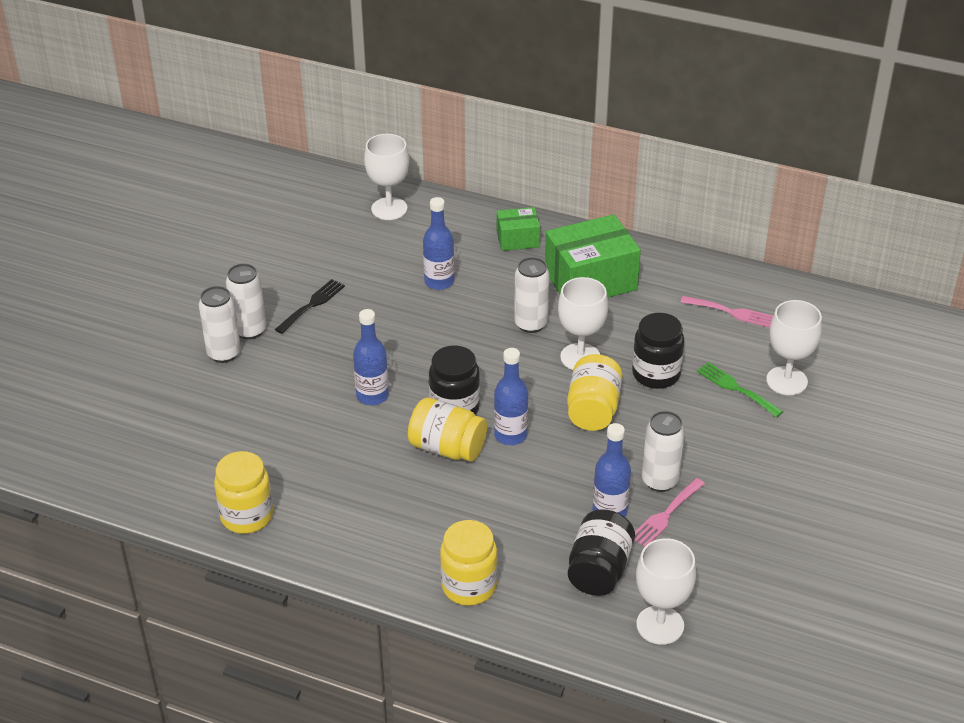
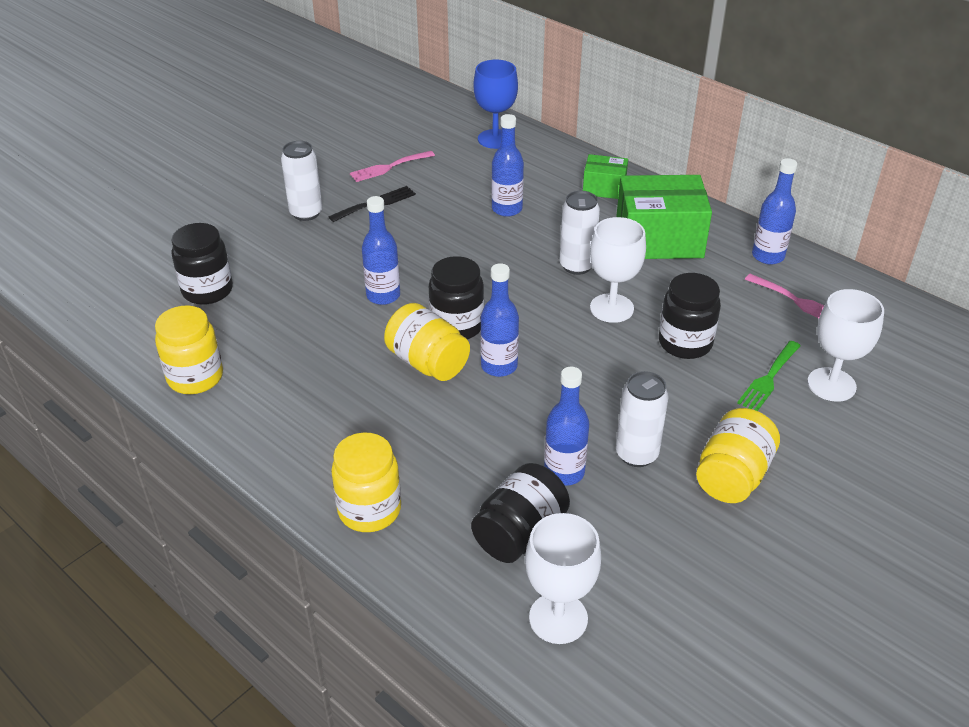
camera: 20 degrees right, 0 degrees up
(203, 432) = (207, 290): none -> black jar
(224, 353) = (270, 227): white can -> none
(389, 209) = (495, 139): white goblet -> blue goblet
(593, 410) = (599, 362): yellow jar -> yellow jar (732, 476)
(665, 515) = (625, 493): pink fork -> pink fork (389, 167)
(690, 275) = (768, 256): none -> blue bottle
(736, 388) = (768, 378): green fork -> green fork turned 120 degrees counterclockwise

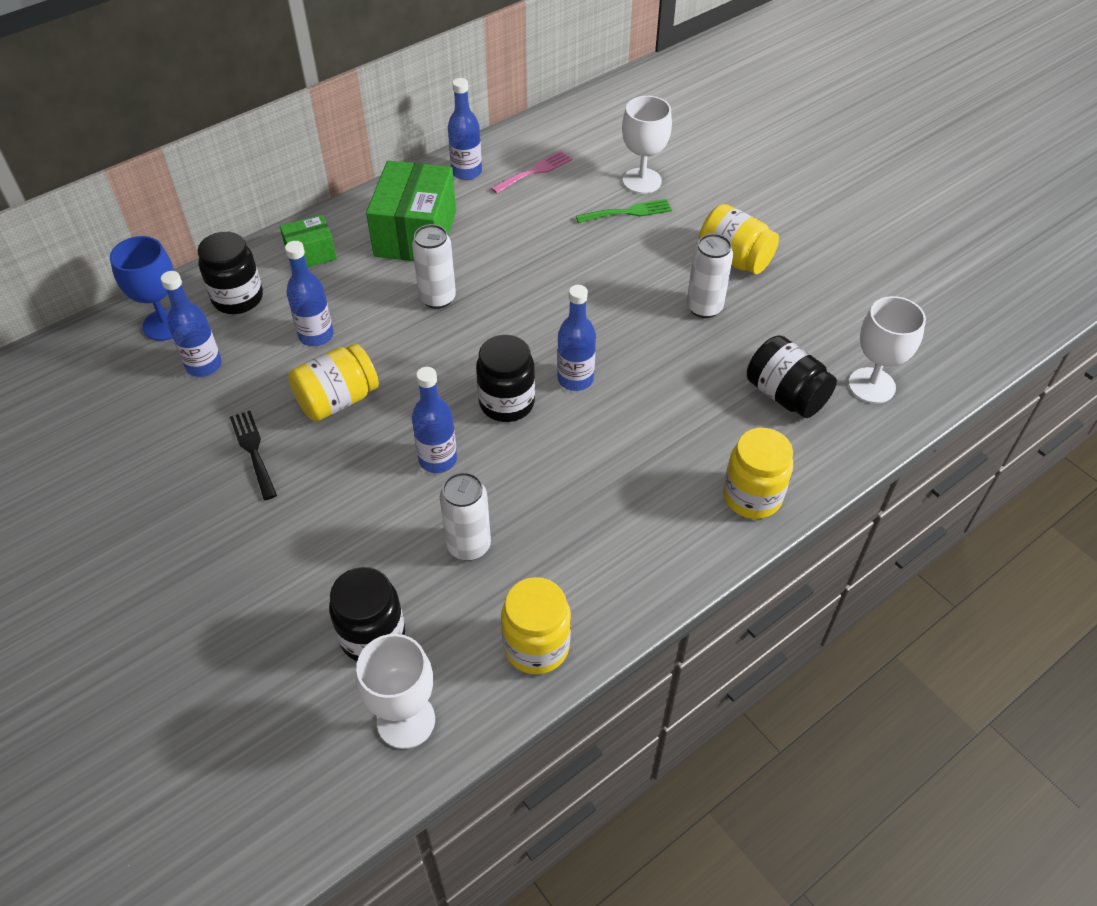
camera: 80 degrees left, 10 degrees up
(306, 213) = (243, 524): white can -> white can (468, 545)
(389, 167) = (177, 431): pink fork -> none
(427, 362) = (558, 433): yellow jar -> yellow jar (337, 400)
(564, 472) = (719, 356): blue bottle -> blue bottle (204, 365)
(604, 188) = (311, 254): green box -> green box turned 45 degrees clockwise
(611, 308) = (511, 286): white goblet -> white goblet (406, 720)
(685, 343) = (572, 249): black jar -> black jar (238, 298)
(768, 378) = (628, 212): green fork -> green fork turned 60 degrees counterclockwise

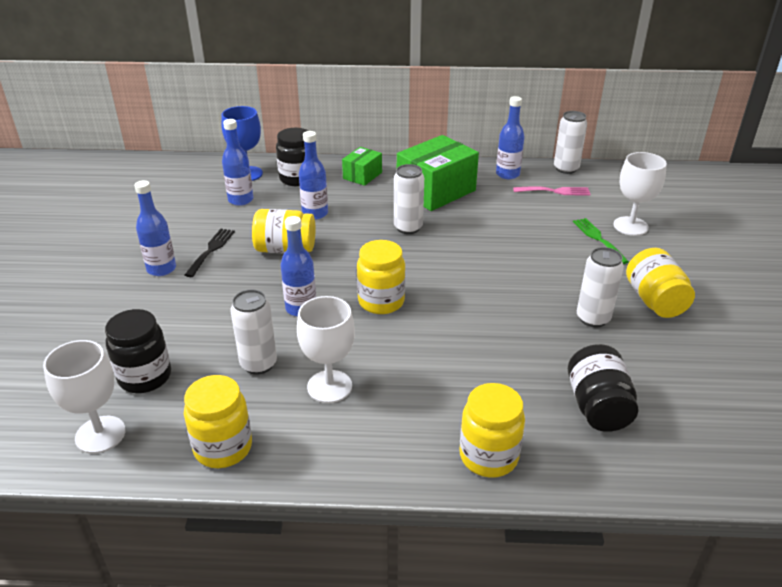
camera: 40 degrees right, 15 degrees down
(311, 254) = (362, 175): green box -> green box turned 75 degrees counterclockwise
(507, 403) = (381, 301): black jar -> yellow jar
(517, 135) = (566, 169): none -> white can
(575, 379) = (443, 312): blue bottle -> blue bottle (161, 269)
(628, 212) = (598, 239): green fork -> green fork turned 135 degrees counterclockwise
(871, 385) = (688, 442): white goblet -> white goblet (329, 386)

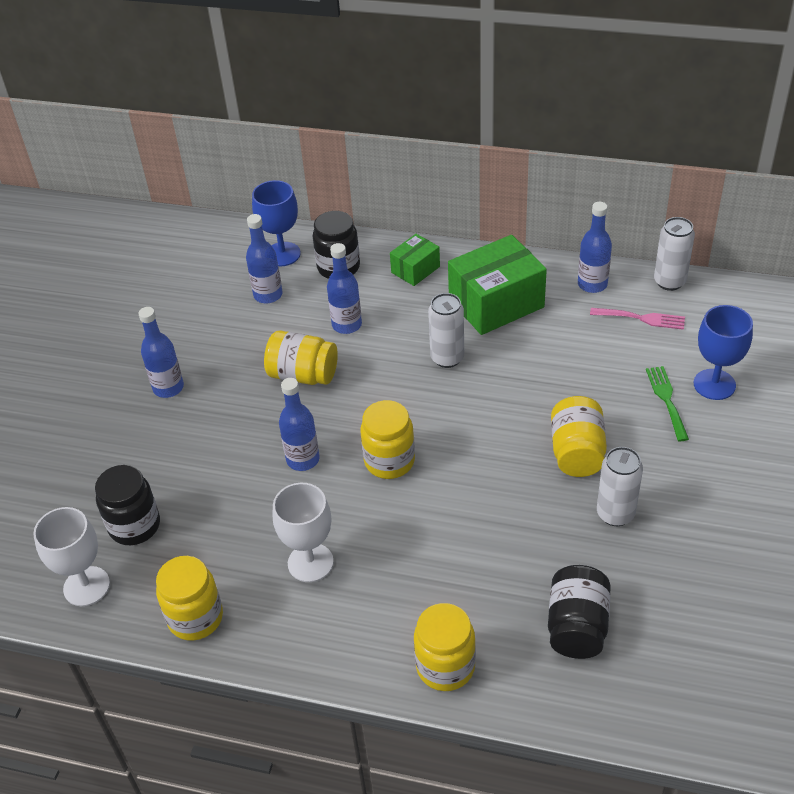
camera: 15 degrees right, 10 degrees up
(211, 250) = (223, 367): black fork -> none
(258, 364) = (246, 525): white can -> none
(630, 226) = (714, 384): white goblet -> blue goblet
(654, 301) = (696, 498): yellow jar -> yellow jar (577, 452)

